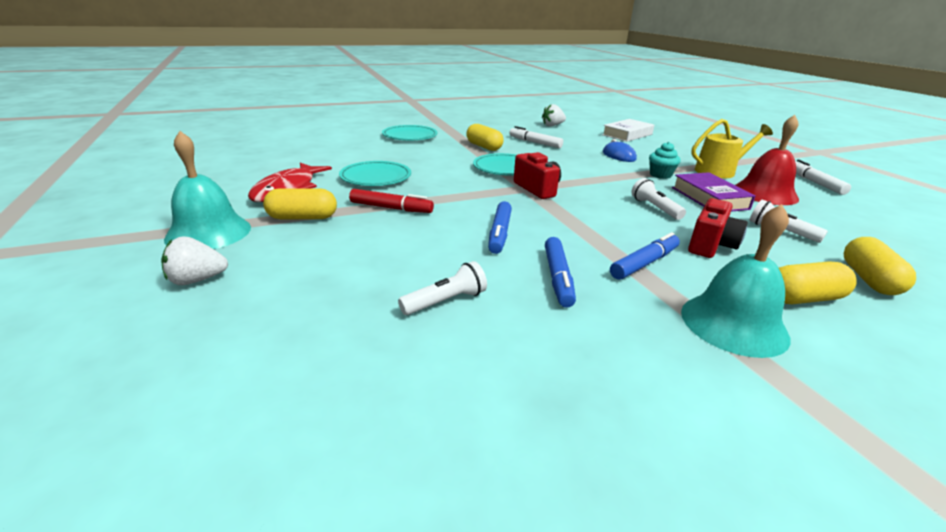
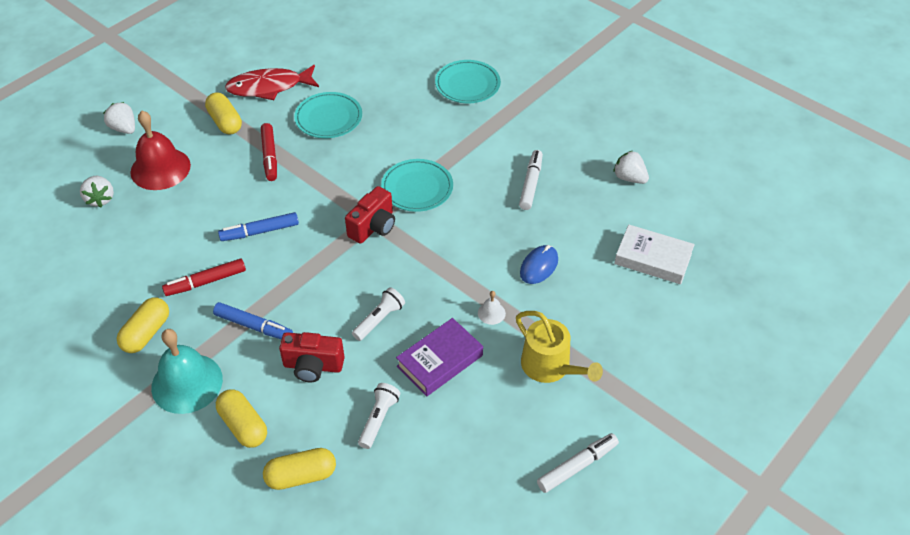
camera: 65 degrees right, 20 degrees up
(208, 232) = (179, 95): turquoise bell -> none
(317, 328) = (100, 199): none -> white strawberry
(446, 301) = (150, 238): white flashlight -> none
(484, 147) = (477, 150): yellow capsule -> yellow capsule (146, 333)
(558, 277) = (206, 282): blue marker -> red marker
(660, 175) = (491, 313): turquoise cupcake -> white bell
(765, 193) = (493, 411): red bell -> red bell (160, 168)

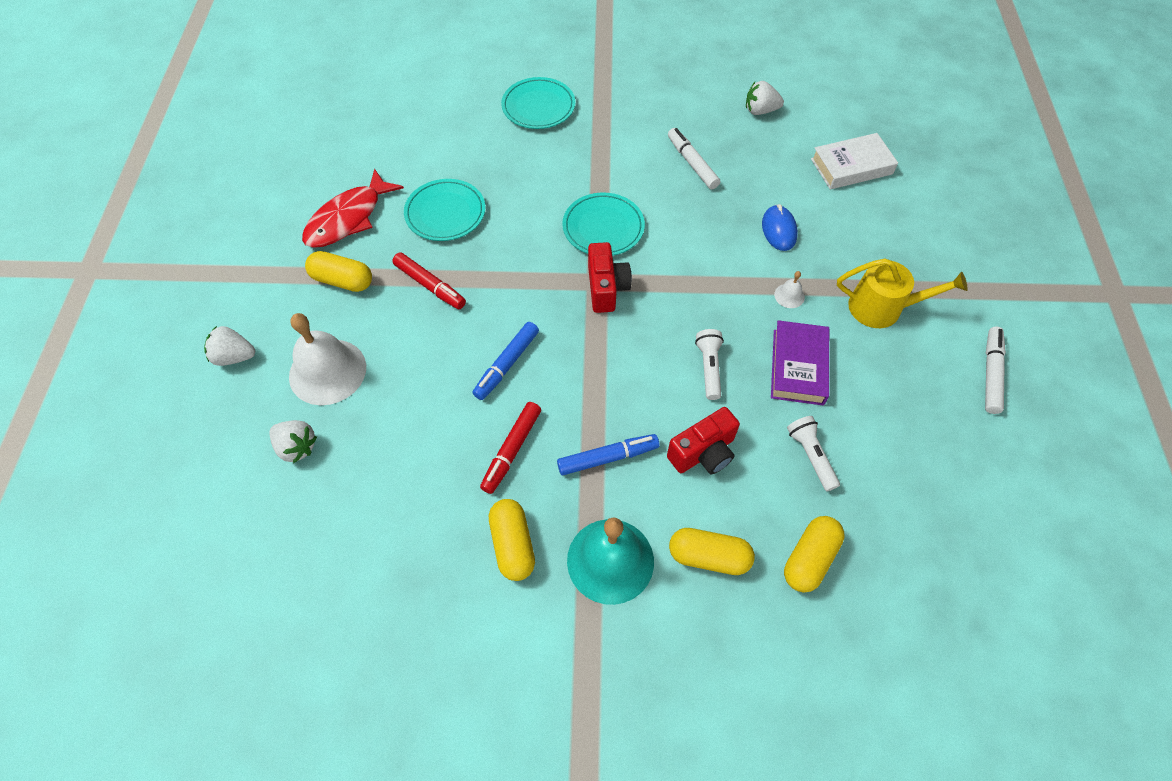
camera: 40 degrees left, 10 degrees up
(160, 168) = (327, 371): red bell -> white bell

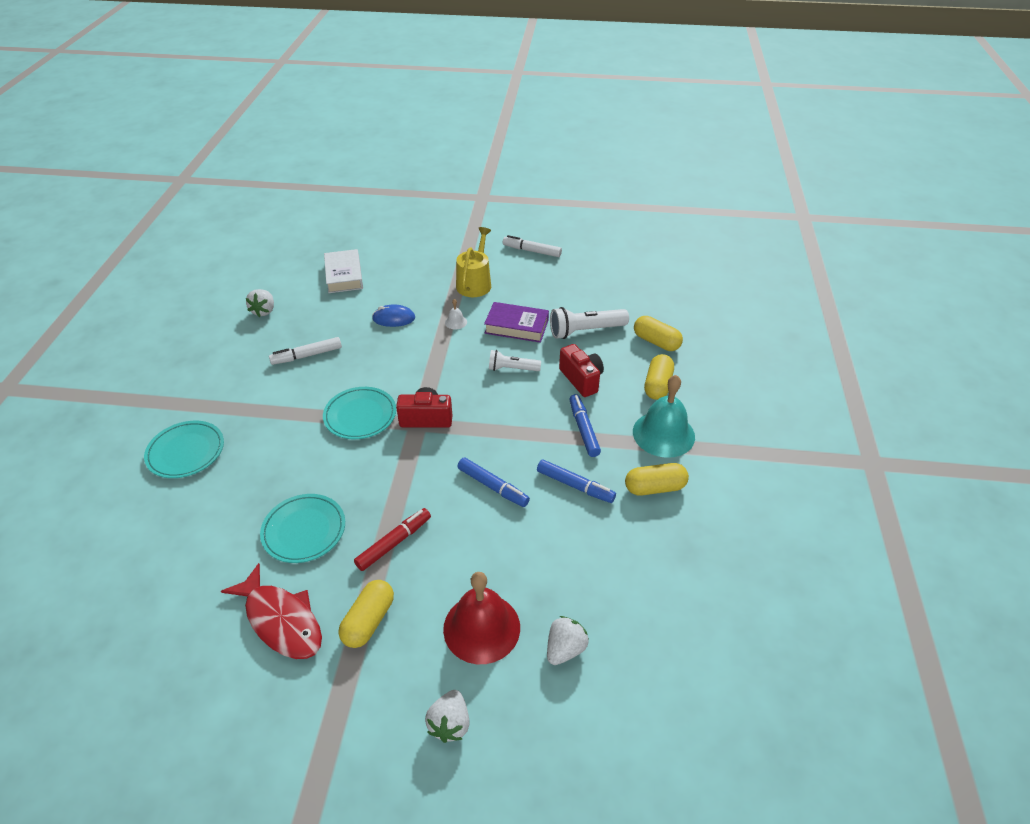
camera: 85 degrees left, 15 degrees down
(327, 371) = (481, 628): white bell -> red bell
(512, 450) = (575, 485): red marker -> blue marker
(811, 456) = (585, 331): white flashlight -> white flashlight, size x1.57

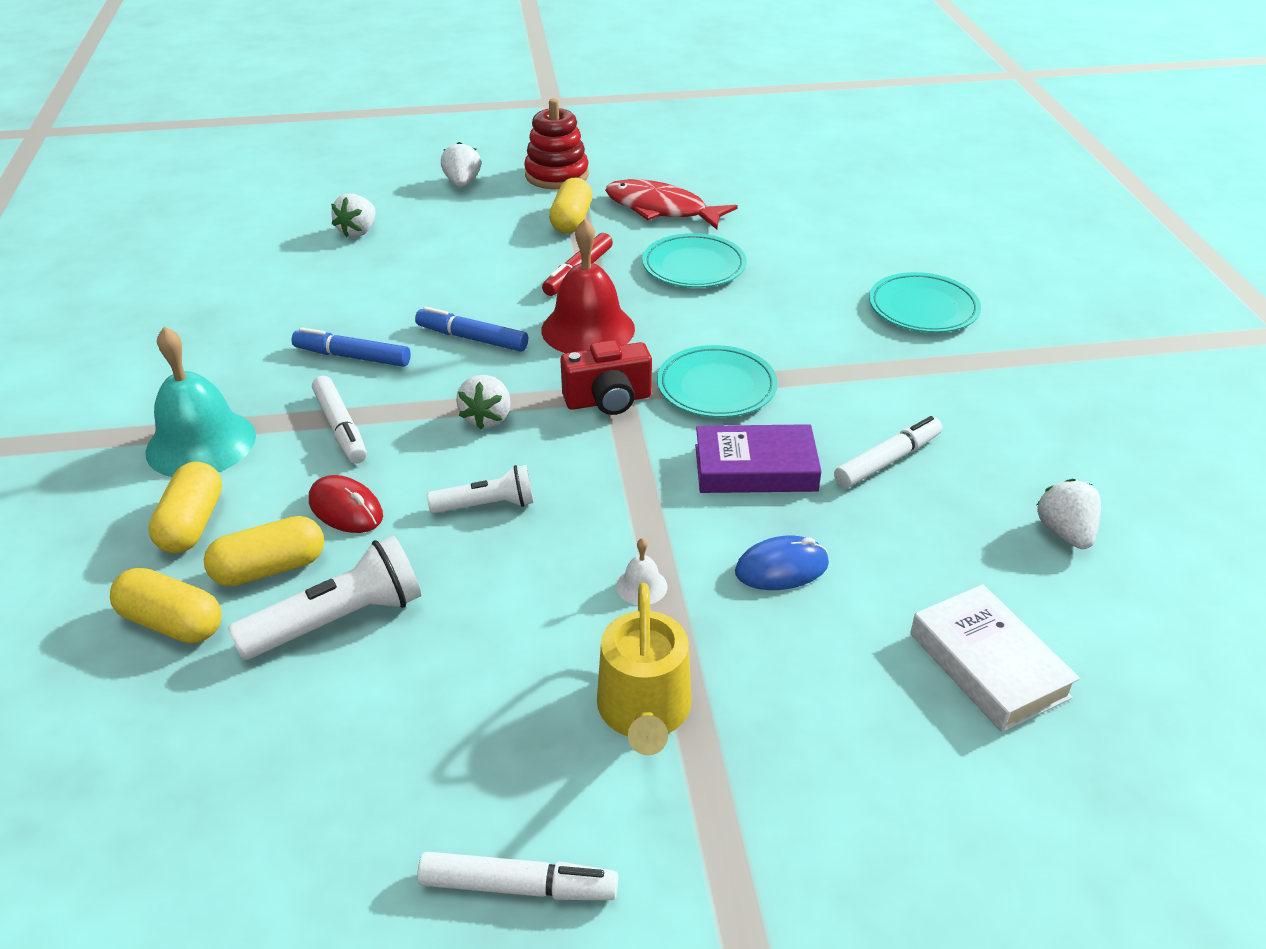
camera: 165 degrees right, 5 degrees down
(347, 716) = (557, 175): none -> red stacking toy
(481, 628) = (450, 232): red bell -> red bell (588, 329)
(499, 420) = (487, 418): none -> white strawberry
(516, 326) = (500, 601): purple book -> purple book (755, 468)
(581, 379) = (346, 509): red camera -> red mouse
(583, 429) = (341, 427): blue marker -> white marker
(655, 488) = (232, 372): yellow capsule -> yellow capsule (270, 568)

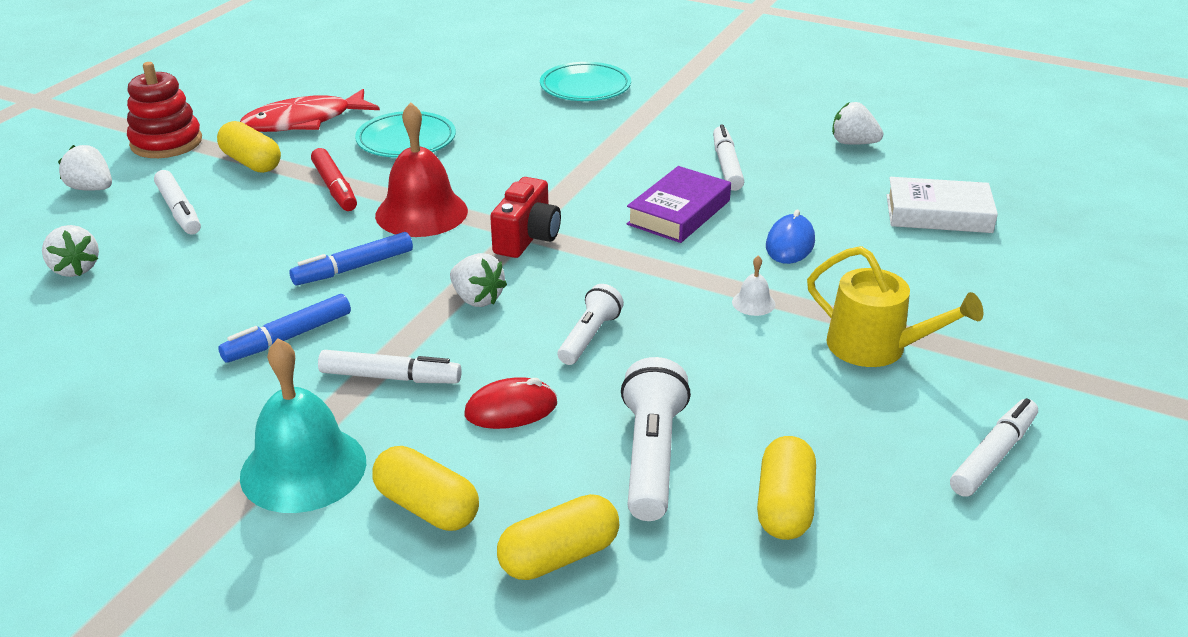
camera: 55 degrees left, 5 degrees down
(270, 568) = (545, 476): yellow capsule -> yellow capsule (784, 506)
(471, 228) = (179, 210): none -> white marker
(716, 387) = (570, 191): turquoise plate -> none

